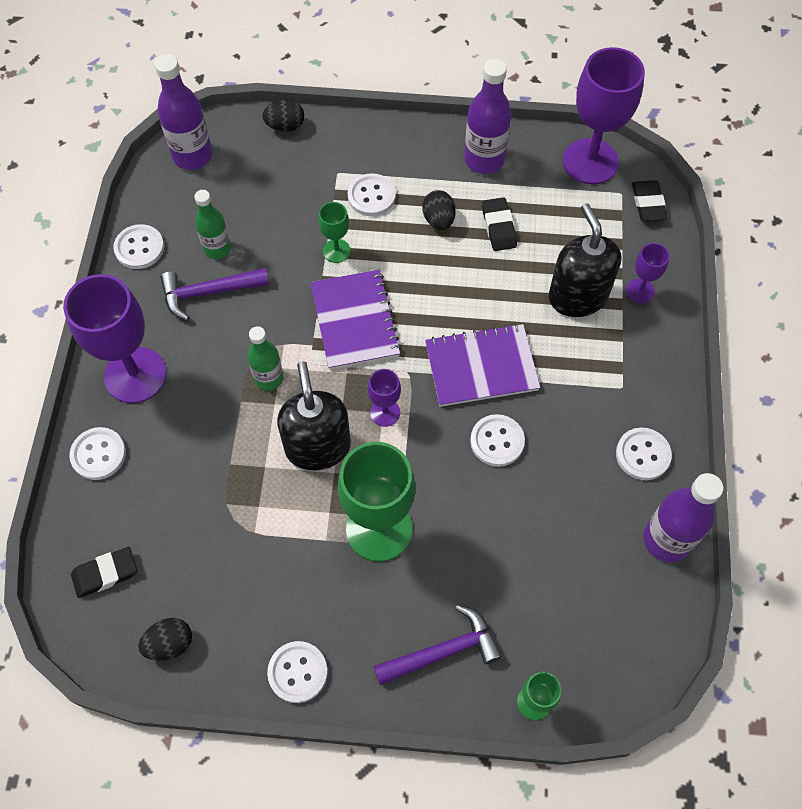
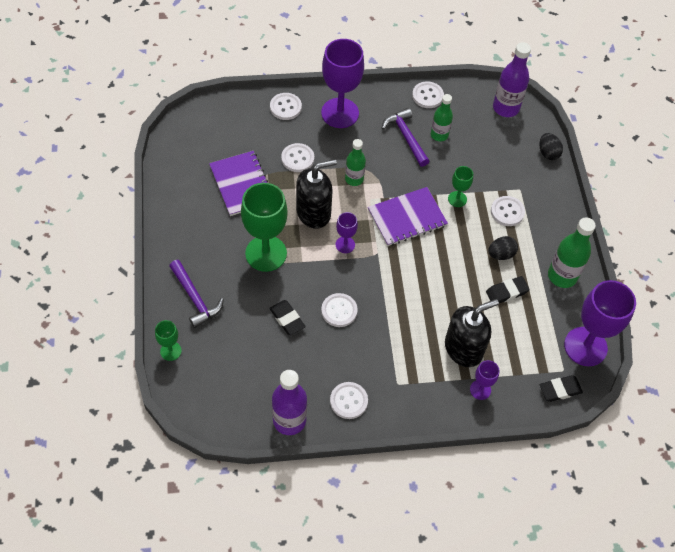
camera: 75 degrees right, 5 degrees down
(105, 574) = (215, 126): black eraser -> black eraser (287, 319)
(170, 644) = (180, 164): black egg -> none
(297, 672) = (173, 227): white button -> white button (297, 158)
(481, 367) = (391, 295): purple notebook -> purple notebook (242, 184)
(484, 160) = (562, 276): purple bottle -> green bottle

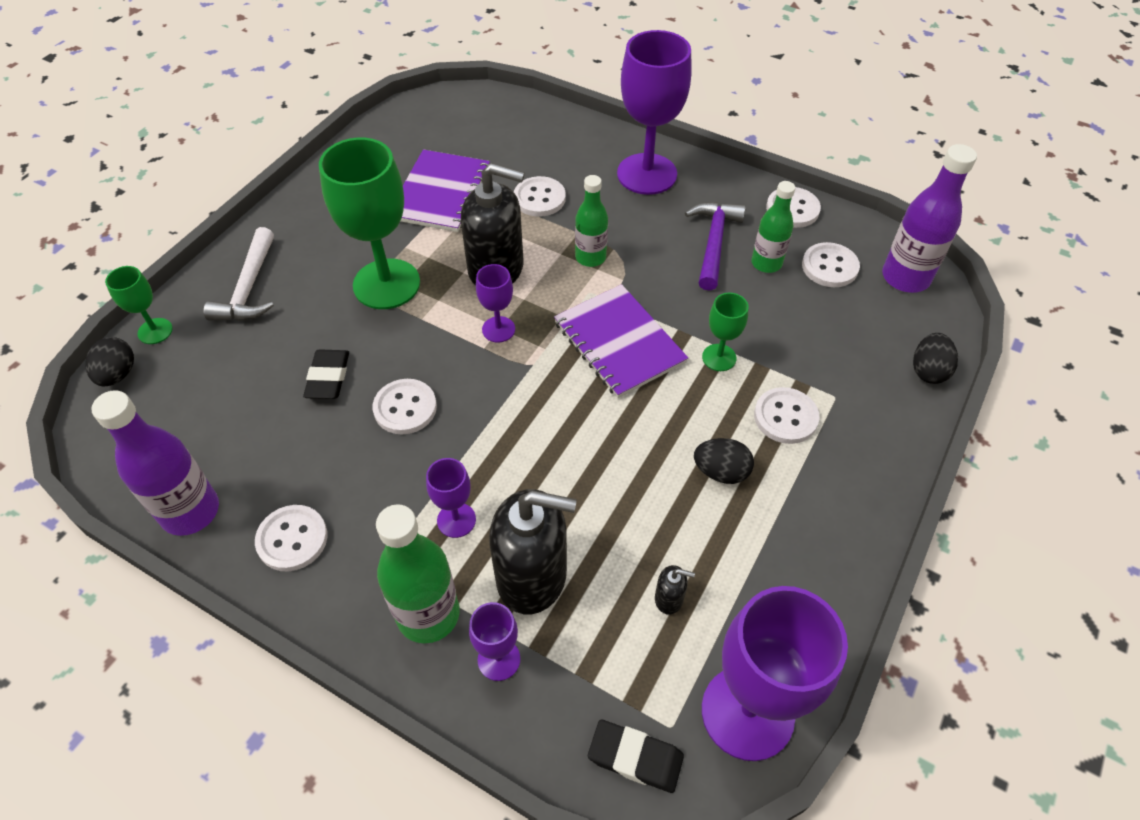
camera: 40 degrees right, 5 degrees down
(177, 384) = (118, 374): none -> black egg
(195, 298) = (249, 288): purple hammer -> white hammer
(285, 107) = (582, 137): white button -> white button (829, 267)
(407, 218) = (619, 342): purple notebook -> purple notebook turned 45 degrees clockwise
(411, 346) = (456, 520): none -> purple goblet
(506, 292) = (681, 534): black eraser -> none
(524, 322) = (669, 598): none -> black soap dispenser
(562, 276) = (801, 566): green bottle -> green bottle (428, 614)

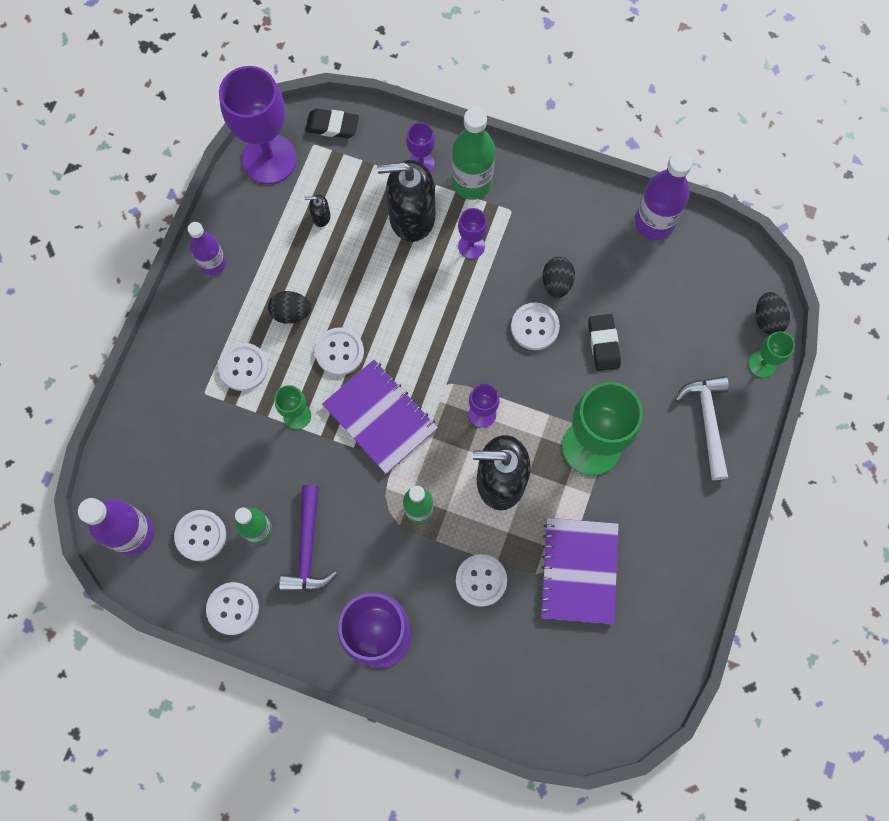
camera: 170 degrees right, 20 degrees up
(292, 539) = (577, 215): white button -> white button (339, 352)
(833, 555) = (213, 263): none -> purple bottle
(928, 371) = (127, 431): black egg -> black egg (556, 283)

